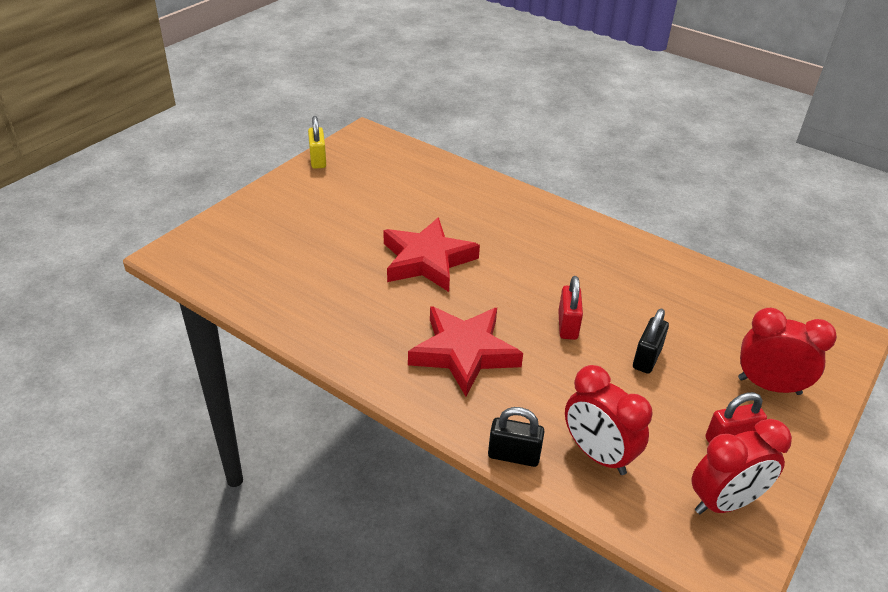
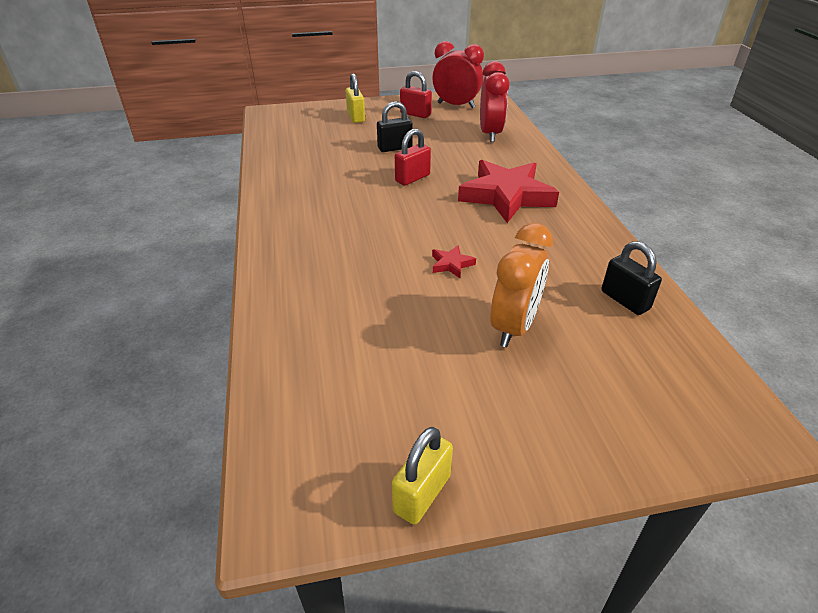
camera: 135 degrees left, 0 degrees up
(343, 240) = (513, 327): none -> orange clock
(427, 260) = (451, 264): red star -> red star, size x0.40
(513, 455) = (536, 150): black padlock -> black padlock (625, 300)
(769, 386) = (356, 117): red clock -> yellow padlock

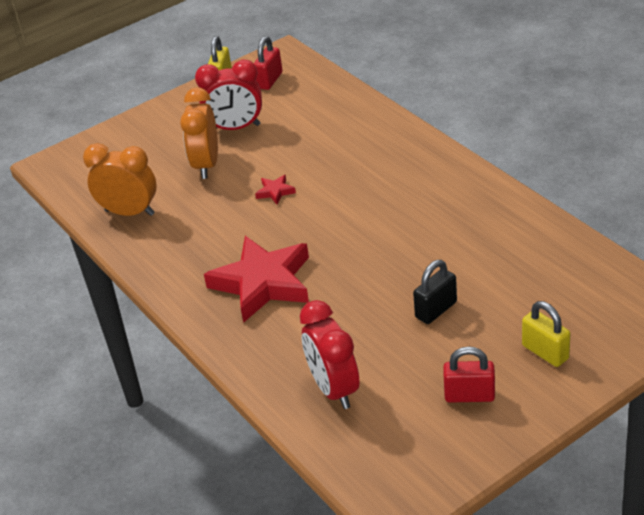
camera: 160 degrees right, 0 degrees up
(412, 178) = (376, 269): red padlock -> red padlock (269, 80)
(456, 105) = (427, 447): red clock -> red clock (235, 128)
(625, 300) = (130, 212): black padlock -> orange clock

